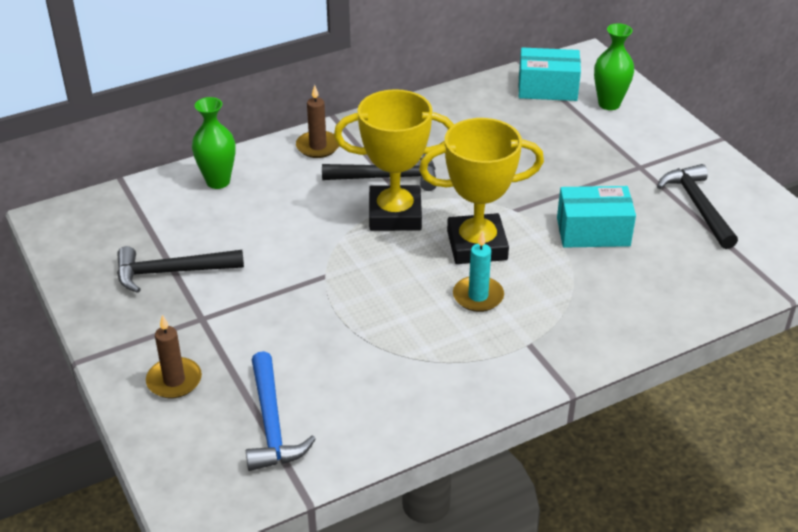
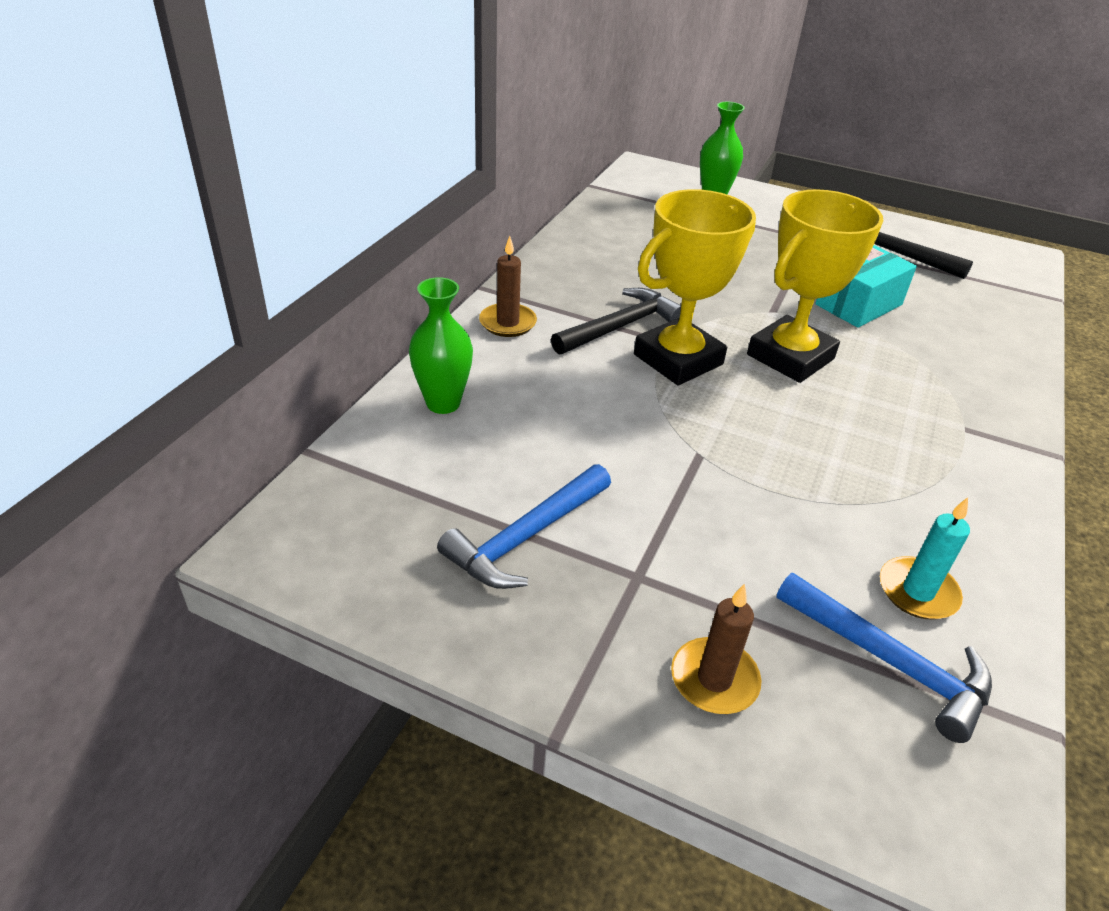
camera: 40 degrees left, 0 degrees up
(171, 272) = (526, 537): black hammer -> blue hammer
(478, 296) = (862, 404): turquoise candle -> turquoise candle (918, 591)
(547, 88) = (647, 200): turquoise box -> none

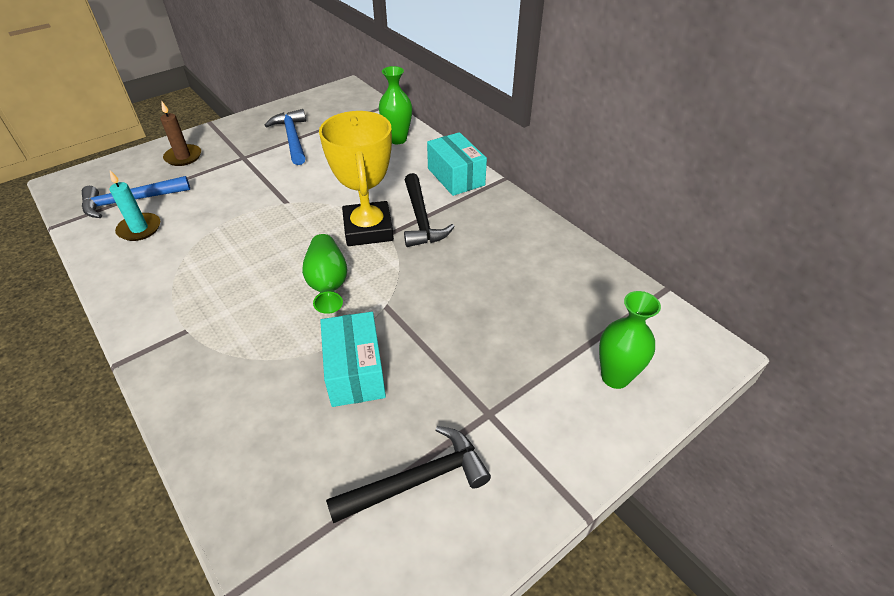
camera: 120 degrees right, 5 degrees up
(508, 323) = (455, 177): brown candle -> turquoise box
(790, 357) = (328, 283): yellow trophy -> green vase

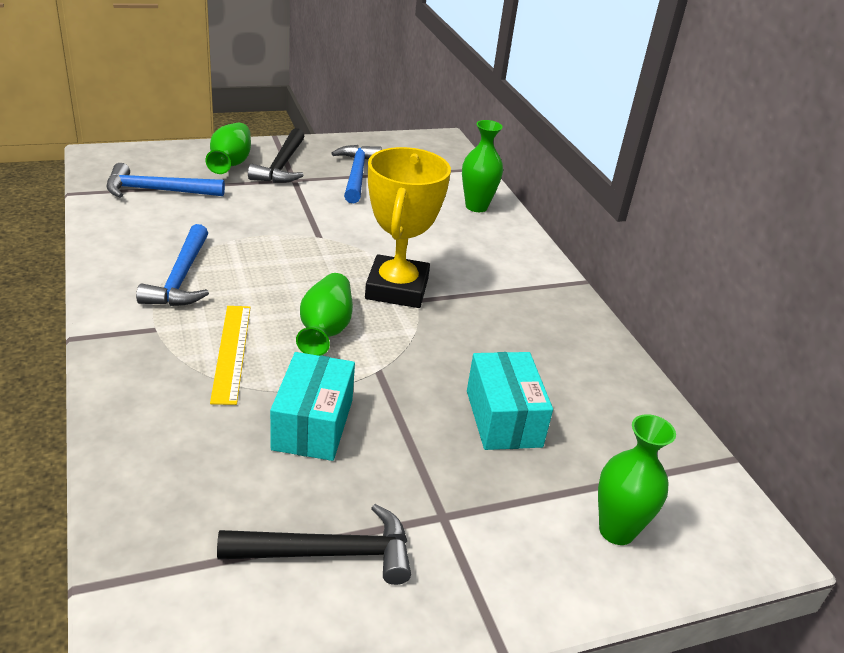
camera: 15 degrees right, 10 degrees down
(139, 229) = (154, 219): turquoise candle -> none
(183, 157) = (231, 163): brown candle -> green vase
(187, 276) = (181, 278): none -> blue hammer
(260, 330) = (231, 352): none -> yellow ruler
(421, 219) = (463, 295): black hammer -> black hammer (282, 166)
(455, 177) = (526, 263): turquoise box -> turquoise box (503, 418)

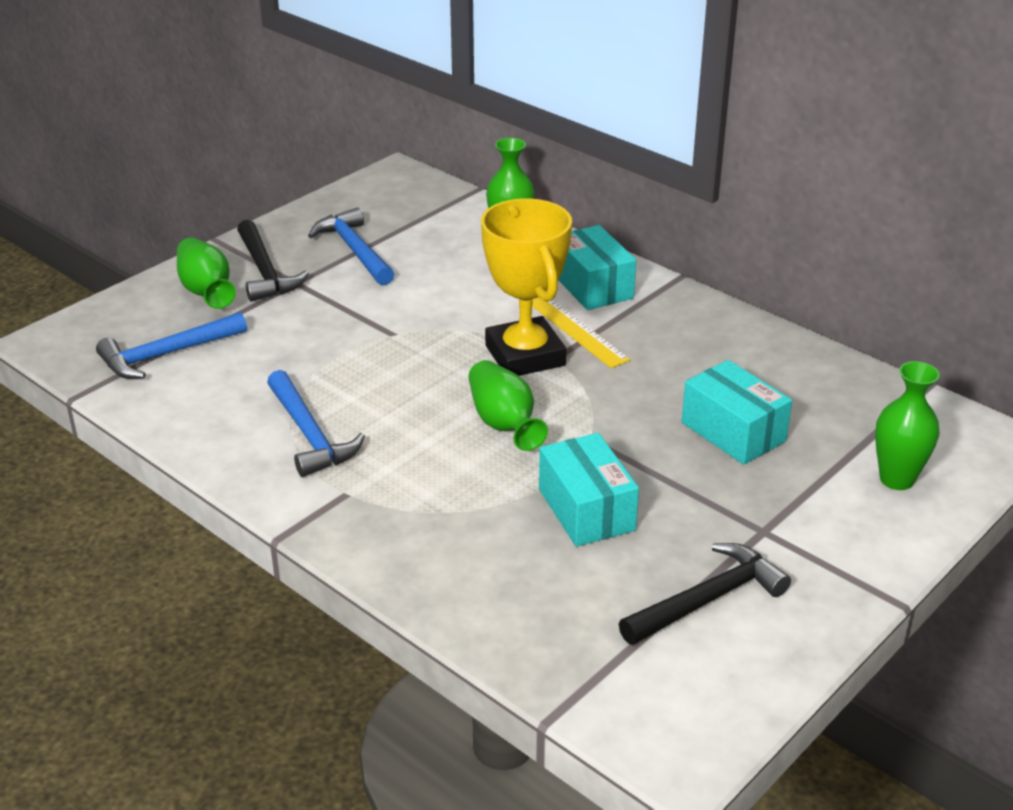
camera: 25 degrees left, 0 degrees up
(231, 352) = (444, 482): yellow ruler -> yellow ruler (575, 329)
(504, 261) = (592, 286): none -> turquoise box

